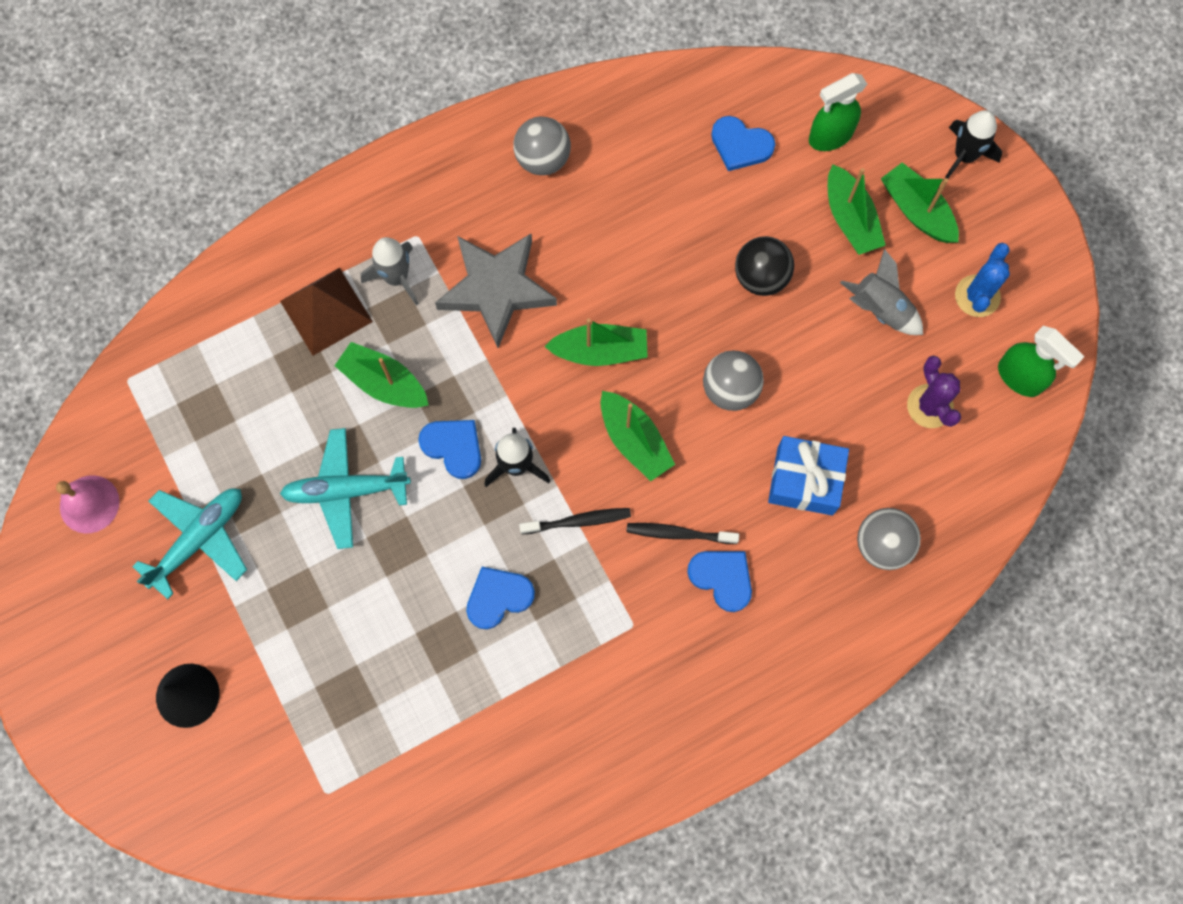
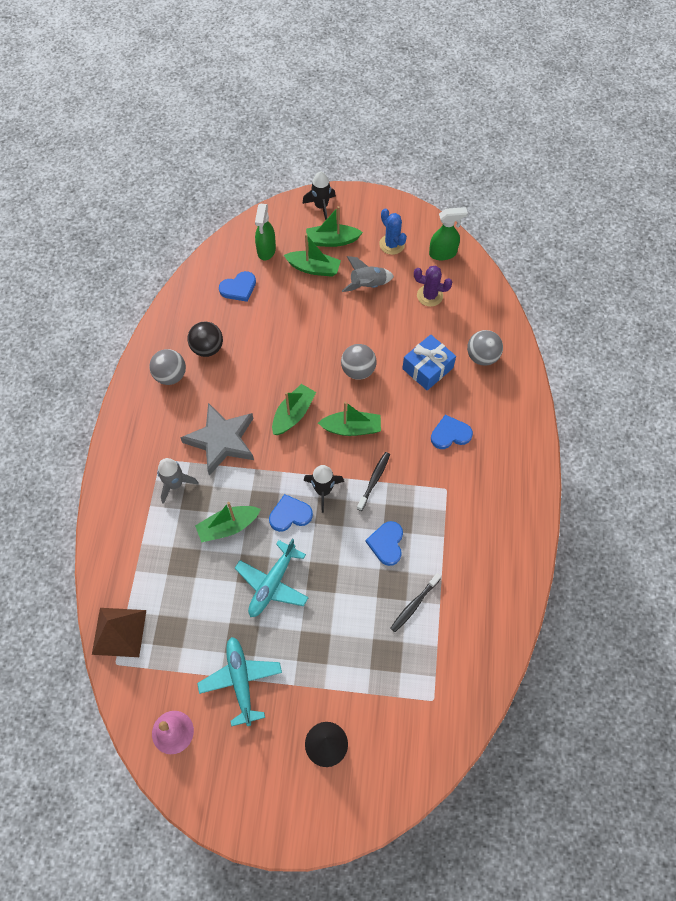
camera: 55 degrees left, 10 degrees down
(326, 311) = (164, 531): brown pyramid -> brown pyramid (119, 632)
(679, 534) = (414, 439): black toothbrush -> black toothbrush (414, 605)
(761, 277) = (312, 322): black ball -> black ball (207, 348)

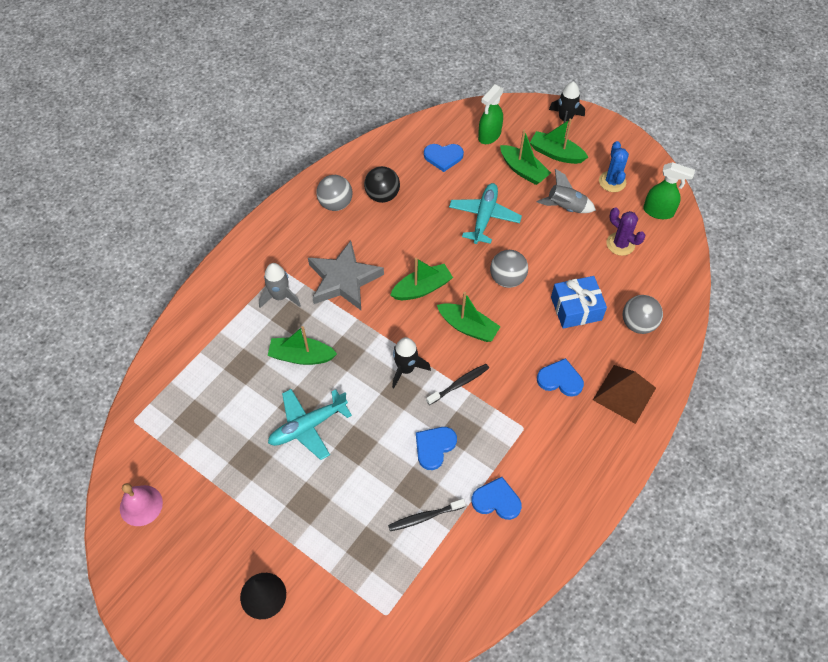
camera: 30 degrees right, 5 degrees down
(119, 632) = (153, 395): brown pyramid -> brown pyramid (624, 393)
(240, 680) = (226, 495): turquoise plane -> turquoise plane (484, 217)
(290, 514) = (362, 374): blue heart -> blue heart (496, 500)

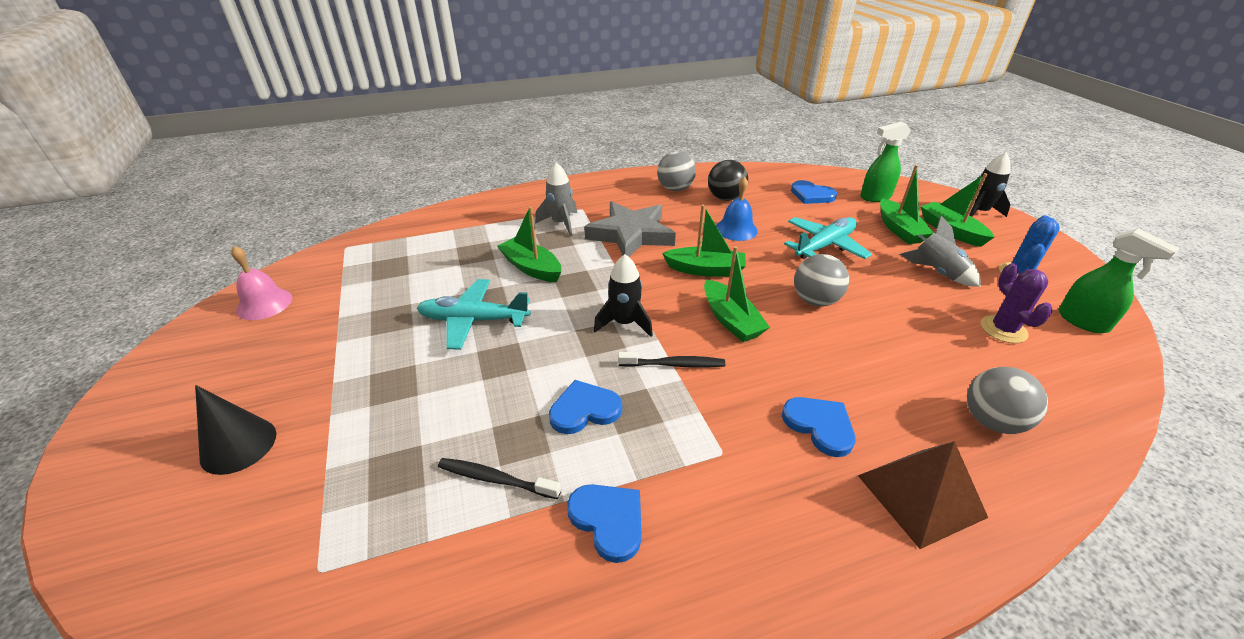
camera: 35 degrees right, 20 degrees down
(414, 231) = (736, 229): none -> blue bell
(576, 308) = (895, 363): blue gift -> none

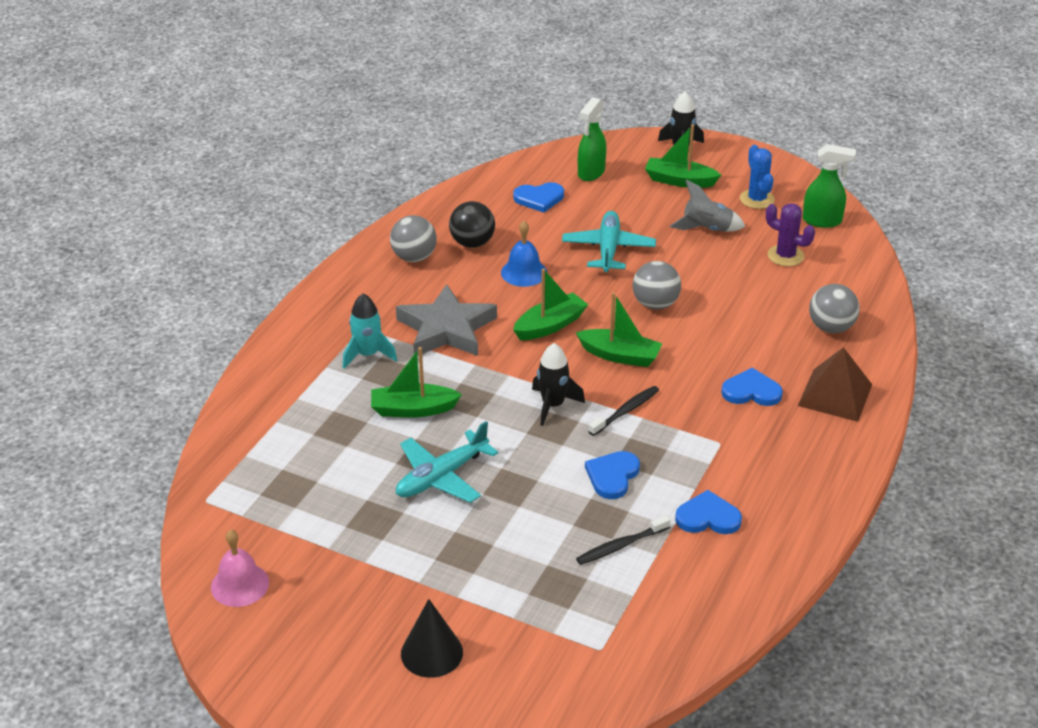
camera: 45 degrees left, 0 degrees up
(561, 223) = (368, 355): grey rocket -> turquoise rocket
(899, 229) = (643, 200): green boat -> none

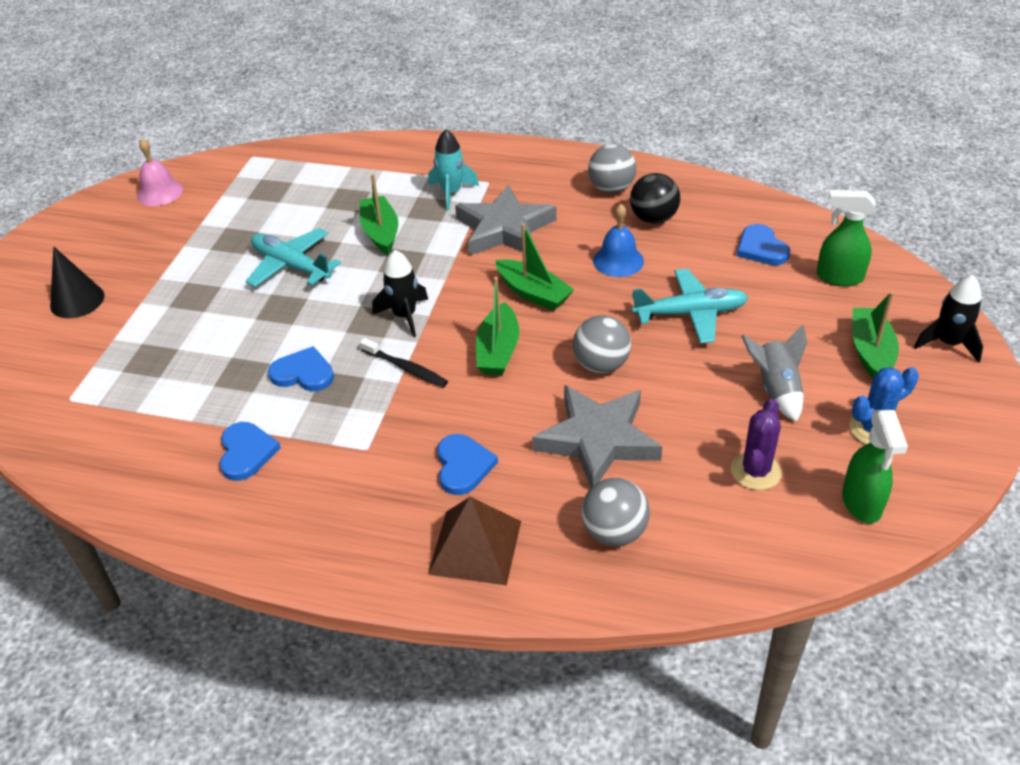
camera: 80 degrees right, 5 degrees up
(621, 546) = (203, 393): black toothbrush -> none
(739, 320) = (598, 440): none -> grey star

